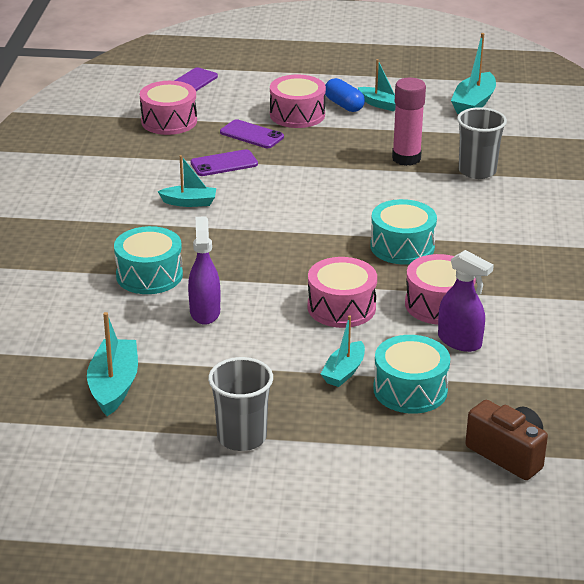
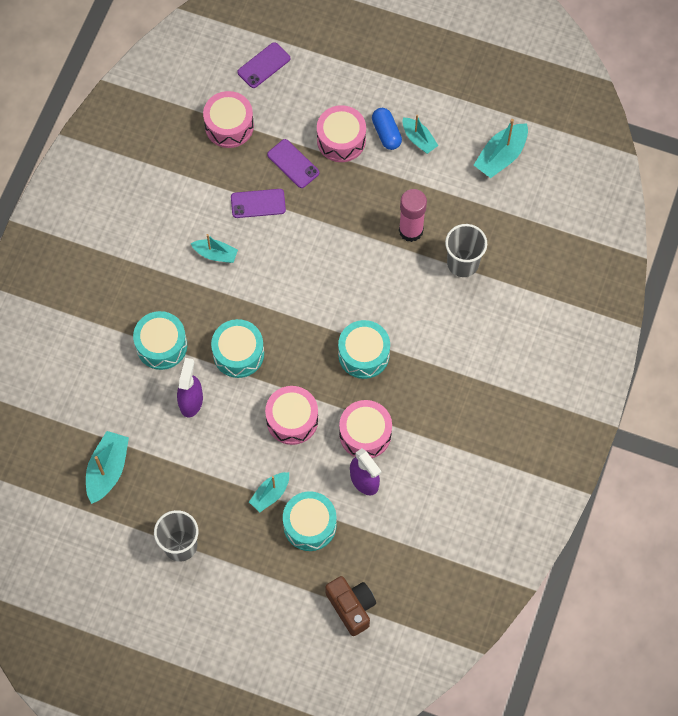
camera: 15 degrees right, 35 degrees up
(249, 267) = (238, 353): none -> turquoise drum

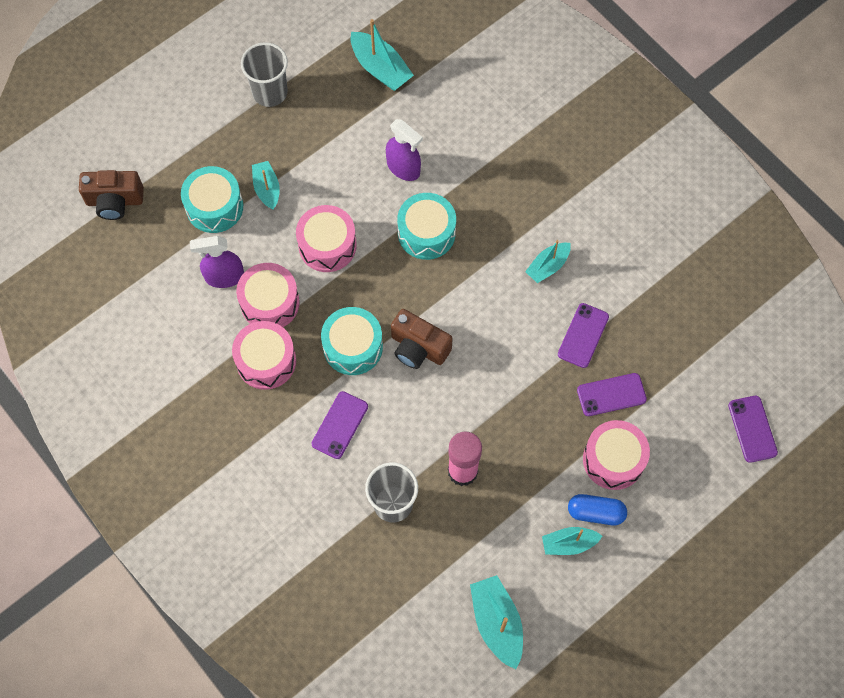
camera: 120 degrees right, 0 degrees up
(161, 345) = (477, 170): turquoise drum -> none
(229, 126) = (693, 354): pink drum -> pink drum (266, 361)
(336, 309) = (418, 348): none -> brown camera
(429, 329) = (340, 425): none -> purple phone

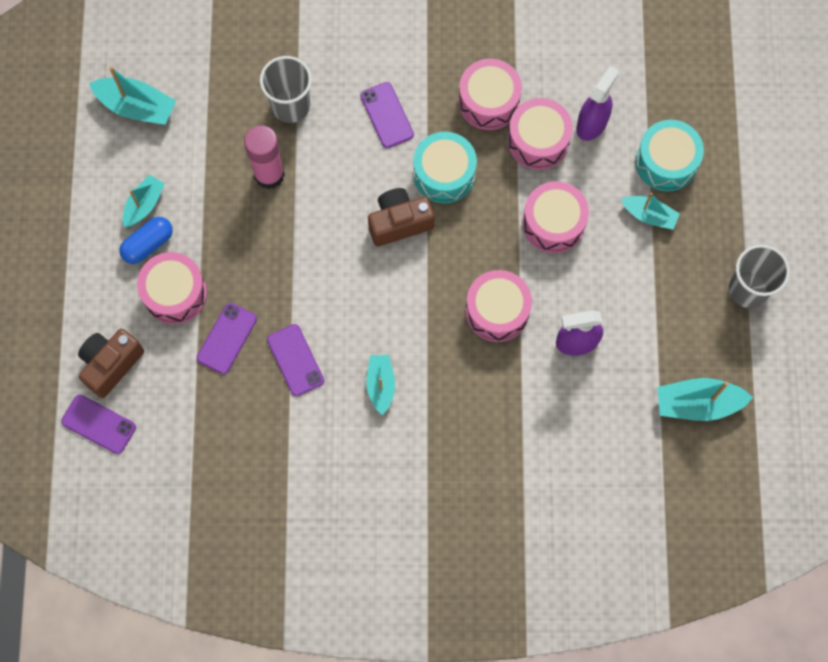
camera: 130 degrees right, 5 degrees up
(114, 201) = (736, 90): brown camera -> brown camera (111, 364)
(426, 233) = (497, 311): turquoise drum -> pink drum

